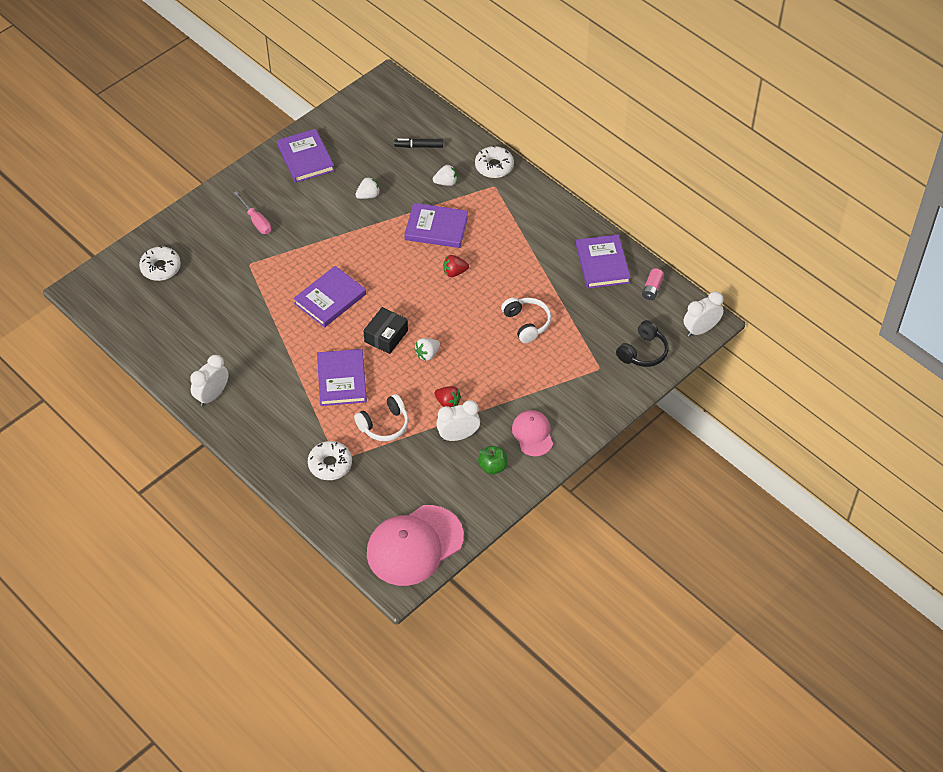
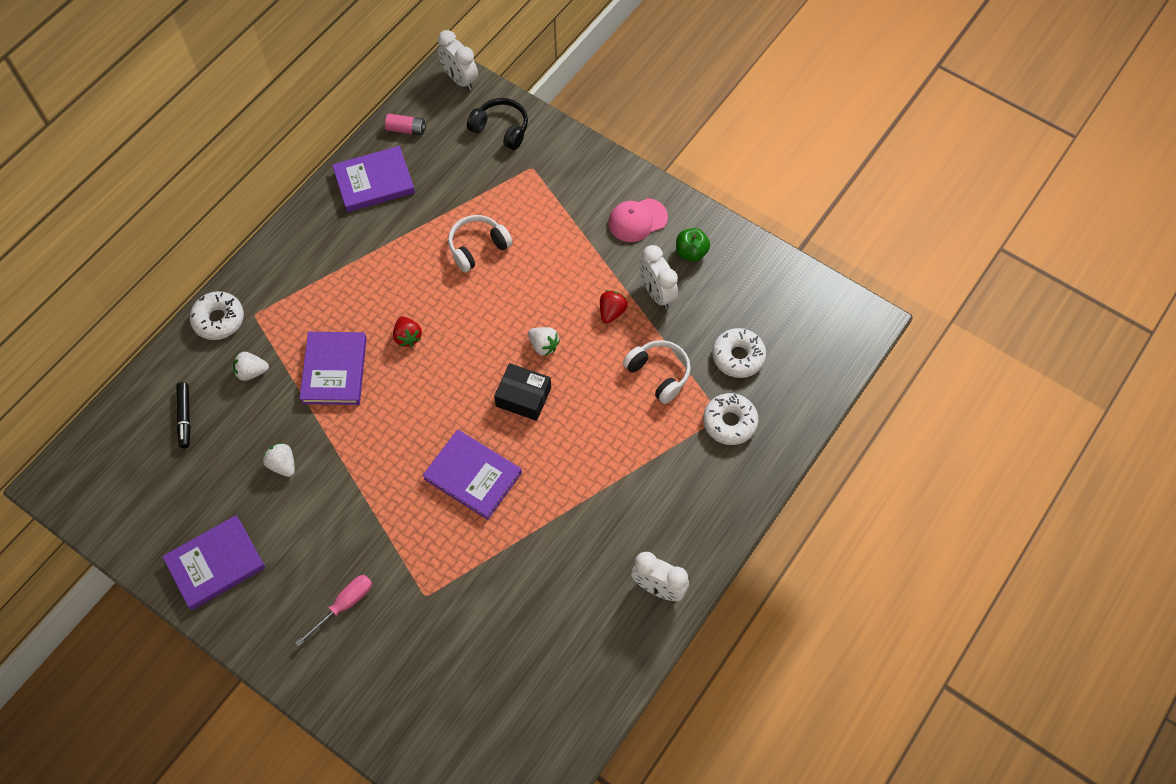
camera: 100 degrees left, 10 degrees up
(161, 268) = (448, 720): white donut -> white donut (738, 357)
(341, 379) = (601, 435): purple book -> none
(414, 545) = (815, 313): pink cap -> none
(446, 182) = (252, 372): white strawberry -> white strawberry turned 75 degrees counterclockwise

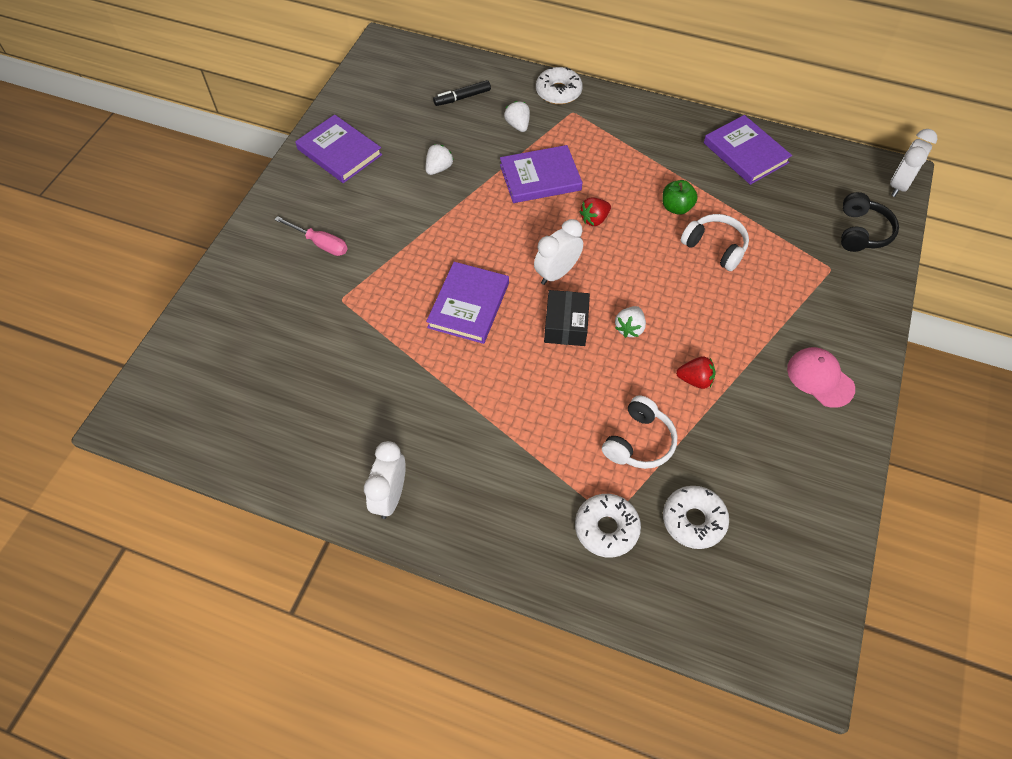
camera: 75 degrees right, 5 degrees down
(406, 129) = (816, 160): pink battery -> none
(657, 293) = (737, 418): white clock -> white clock (557, 273)
(691, 252) = (806, 441): green apple -> green apple (676, 207)

